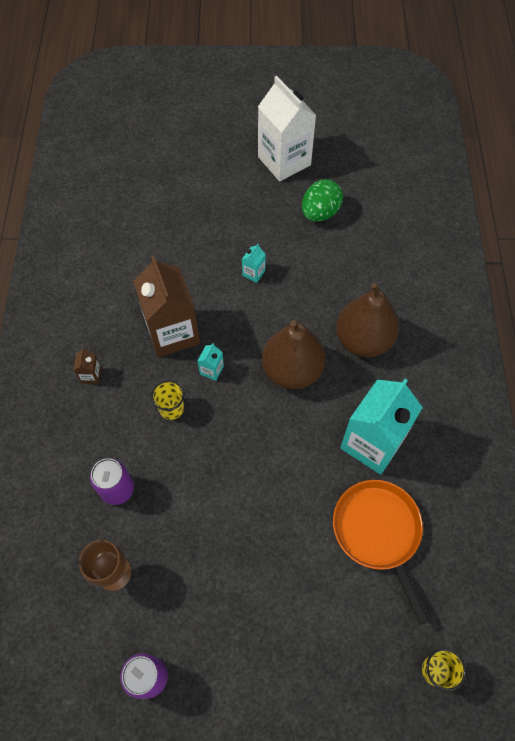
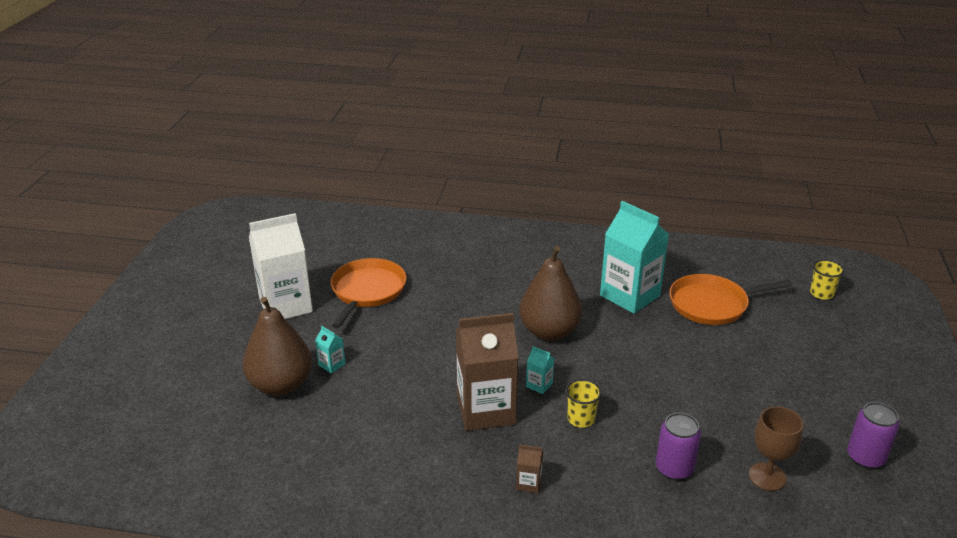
camera: 80 degrees left, 30 degrees down
(253, 273) = (426, 343): turquoise carton -> turquoise carton (332, 365)
(320, 213) = (367, 291): green egg -> orange pan
(363, 340) = (524, 286): brown pear -> brown pear (281, 385)

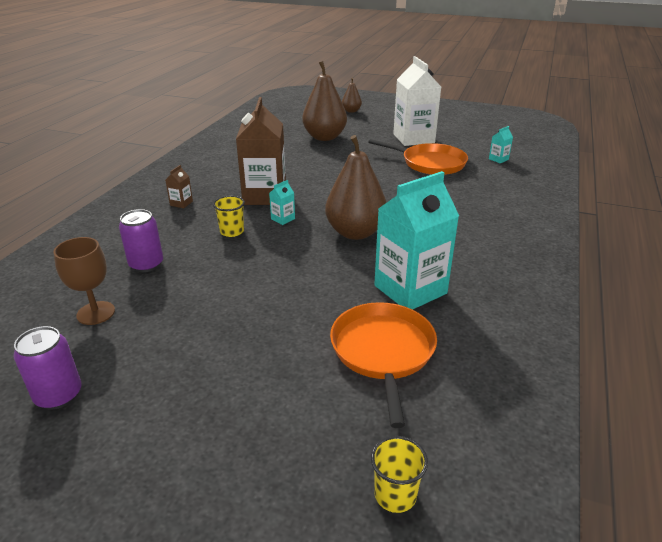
camera: 100 degrees right, 0 degrees up
(160, 370) = (351, 111): none -> brown pear
(332, 365) = (340, 150): turquoise carton -> turquoise carton (498, 159)

